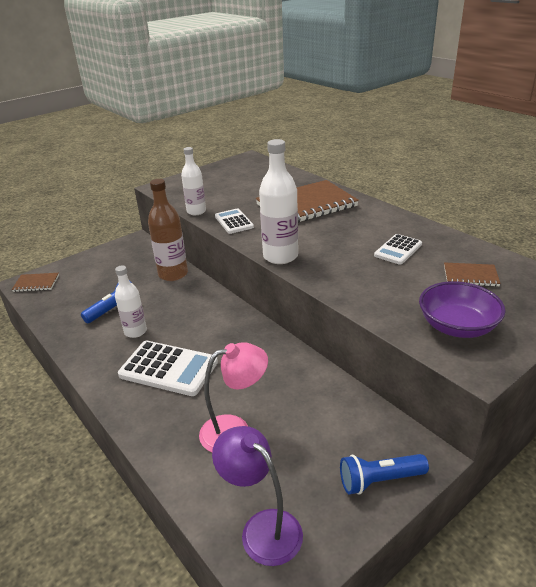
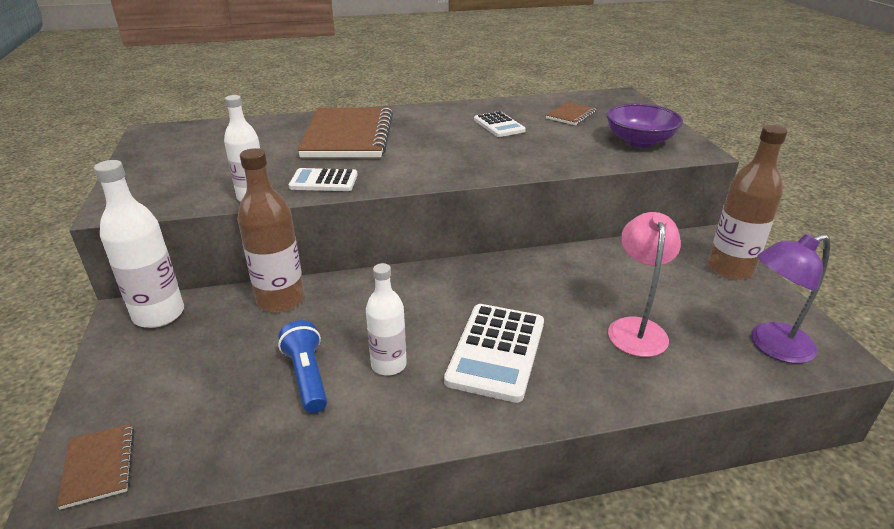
camera: 65 degrees left, 0 degrees up
(36, 283) = (99, 466): brown notebook -> brown notebook turned 45 degrees counterclockwise
(168, 368) = (496, 352): white calculator -> white calculator turned 150 degrees clockwise
(280, 256) = (445, 176): white bottle -> white bottle (159, 314)
(379, 480) = (730, 268): blue flashlight -> brown bottle

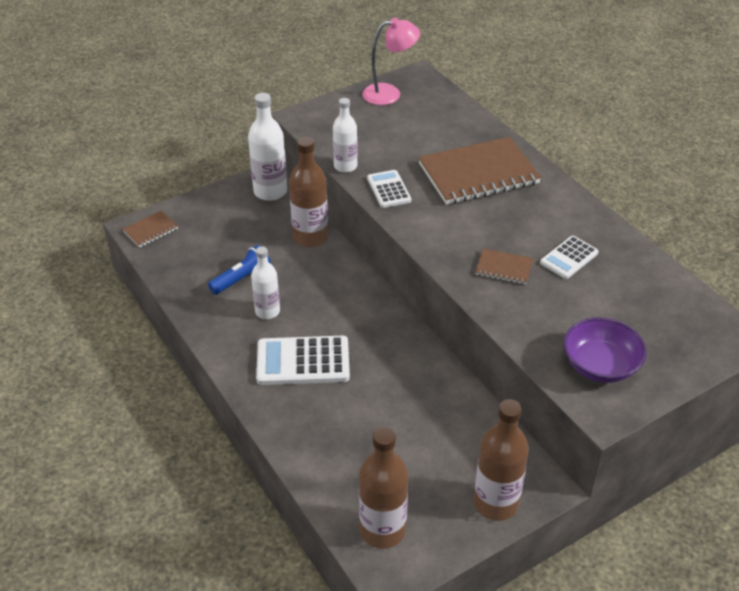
camera: 70 degrees right, 10 degrees up
(571, 115) = (636, 305): brown notebook -> brown notebook (504, 268)
(636, 328) = (367, 438): pink lamp -> pink lamp (389, 93)
(771, 346) = (382, 530): purple lamp -> brown bottle

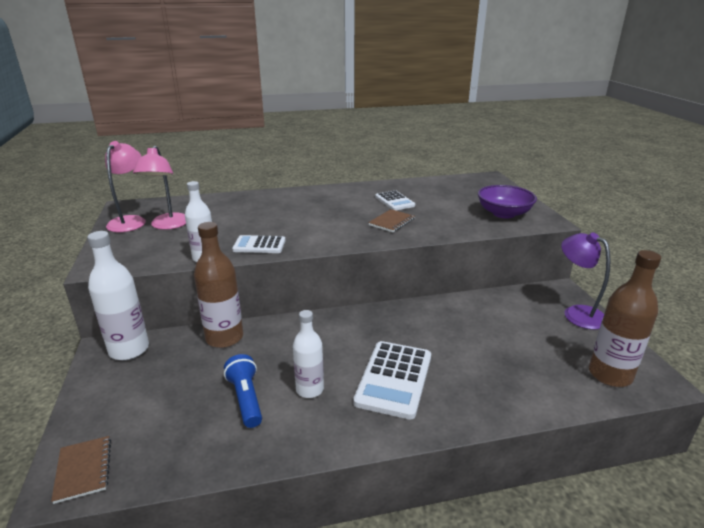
camera: 70 degrees left, 15 degrees down
(394, 119) = (168, 225): none -> pink lamp
(478, 174) = (278, 209): brown notebook -> none
(496, 503) = (577, 313): brown bottle -> purple lamp

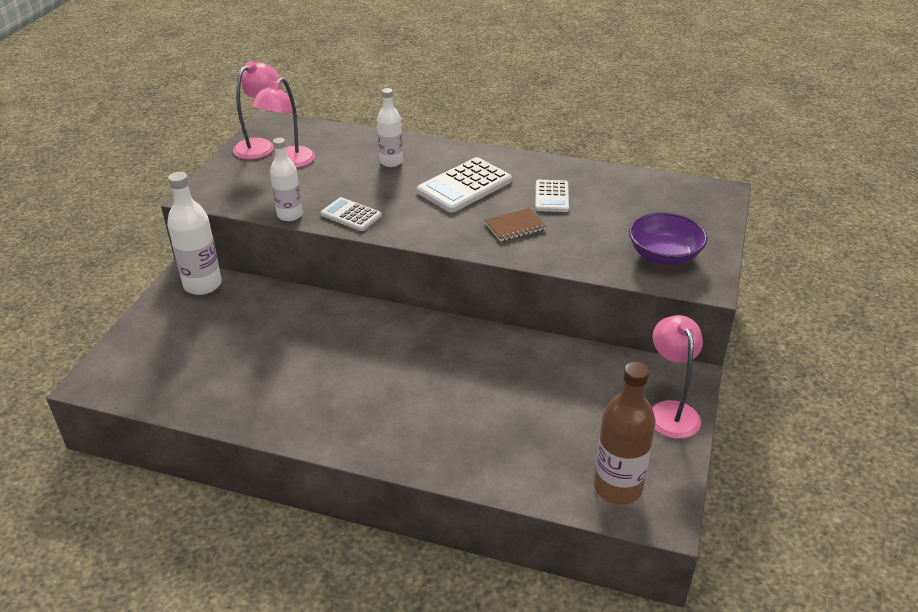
camera: 30 degrees right, 10 degrees up
(83, 470) = (112, 376): brown notebook -> none
(224, 338) = (286, 302): brown bottle -> none
(246, 399) = (259, 368): blue flashlight -> none
(309, 389) = (316, 381): white bottle -> white bottle (391, 162)
(394, 379) = (397, 402): white calculator -> white calculator (464, 186)
(577, 313) = (670, 411): purple lamp -> pink lamp

